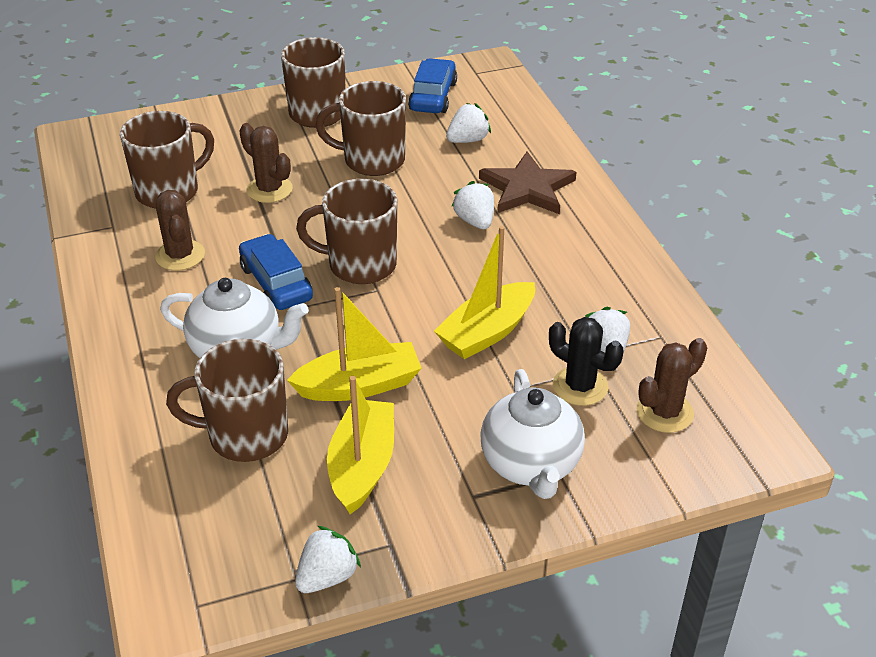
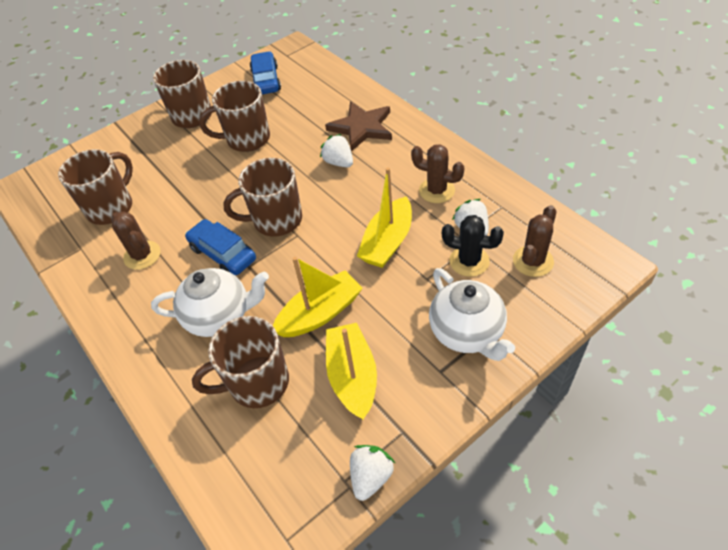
camera: 15 degrees left, 10 degrees up
(269, 189) = (184, 183): brown cactus -> brown cactus (436, 190)
(468, 140) = (305, 105): white strawberry -> none

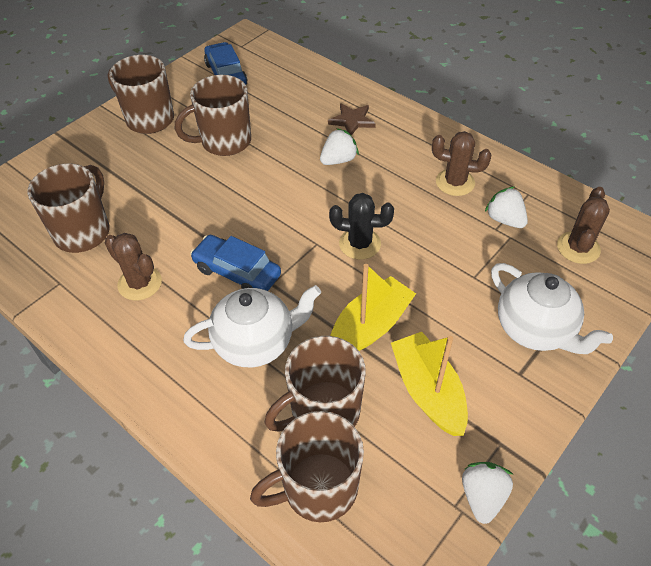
camera: 15 degrees left, 0 degrees up
(276, 220) = (287, 229): brown mug -> brown mug (318, 488)
(339, 162) = (338, 160): white strawberry -> white strawberry turned 105 degrees clockwise
(362, 128) = (352, 121): brown star -> brown star, size x0.62
(387, 242) = (420, 242): yellow boat -> none
(469, 261) = (513, 254): black cactus -> black cactus (360, 244)

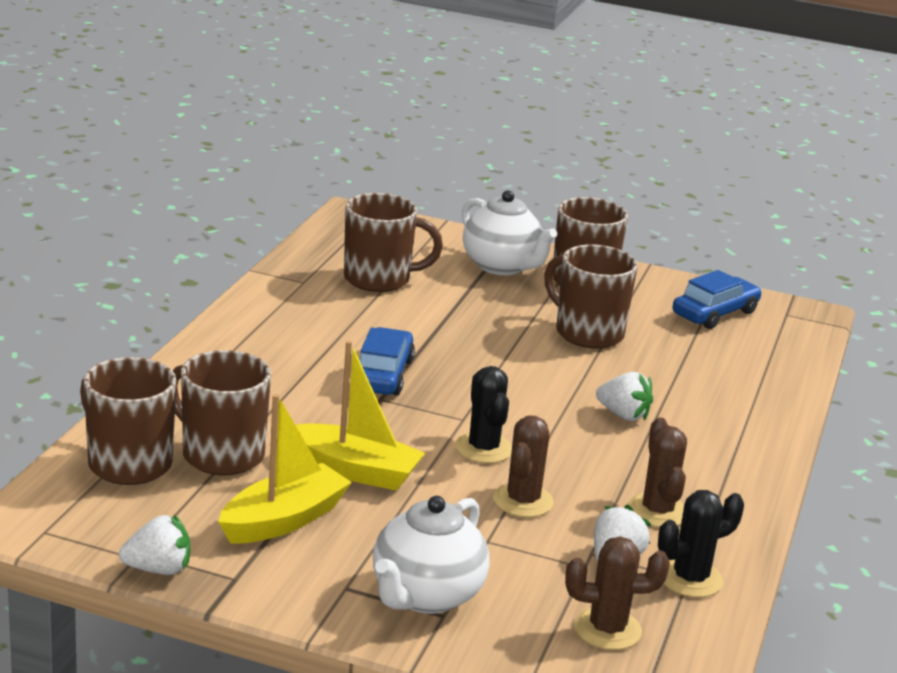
camera: 65 degrees right, 25 degrees down
(140, 283) = (330, 323): brown cactus -> brown cactus (523, 501)
(256, 343) = (290, 401): white teapot -> white teapot (502, 266)
(352, 121) = (711, 416): brown star -> none
(529, 193) = (690, 579): none -> black cactus

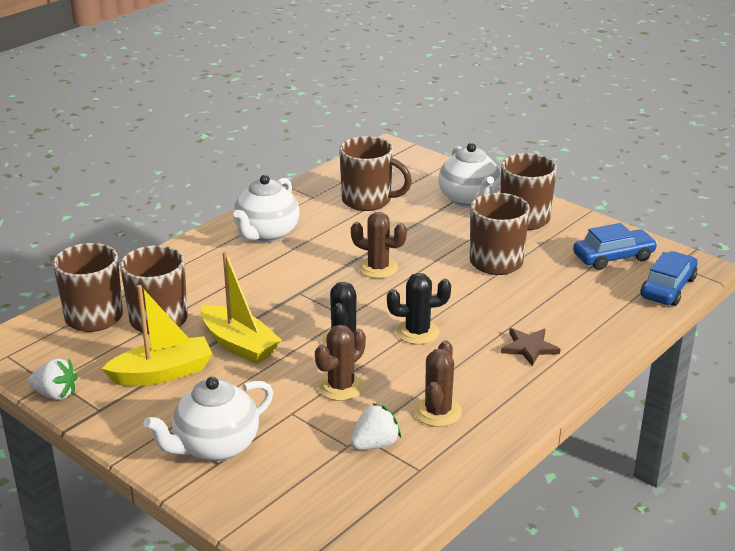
camera: 25 degrees right, 5 degrees up
(281, 333) = (266, 234): none -> white teapot
(382, 375) = (314, 274): blue car -> blue car (668, 288)
(607, 629) = (326, 498): brown cactus -> brown cactus (378, 268)
(623, 415) = (471, 331): white strawberry -> none
(690, 579) = (421, 470): black cactus -> black cactus (417, 332)
(702, 424) = (529, 348): none -> brown star

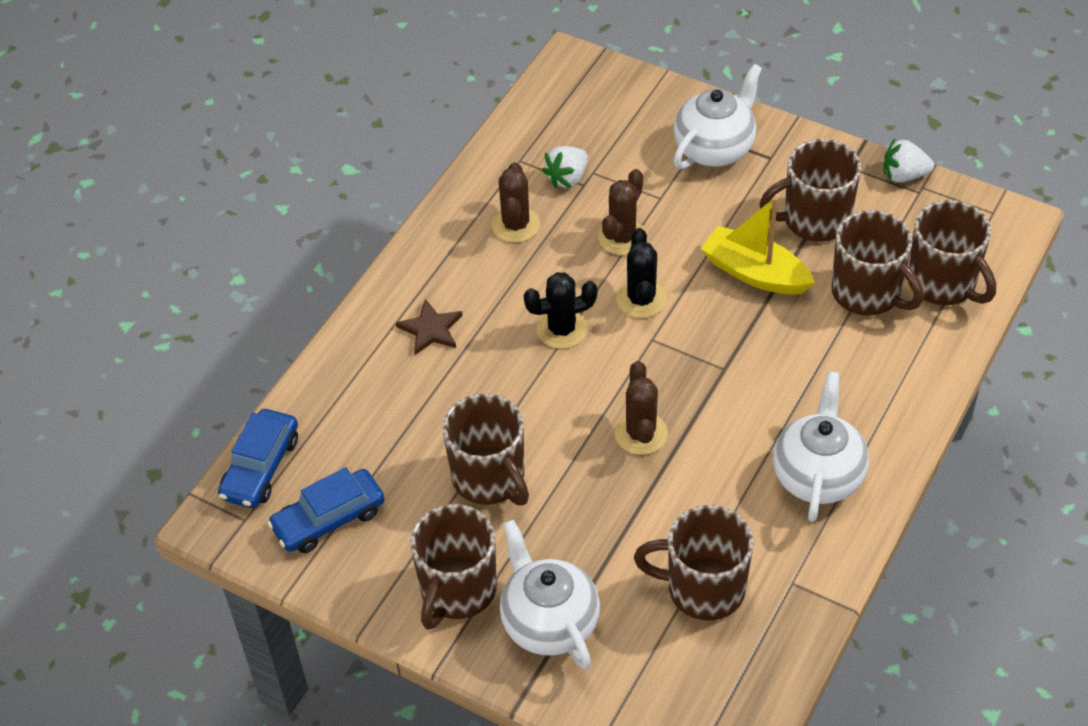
camera: 170 degrees right, 20 degrees up
(162, 373) = (814, 220): yellow boat -> brown mug
(378, 268) = (641, 433): brown cactus -> brown cactus turned 75 degrees clockwise

